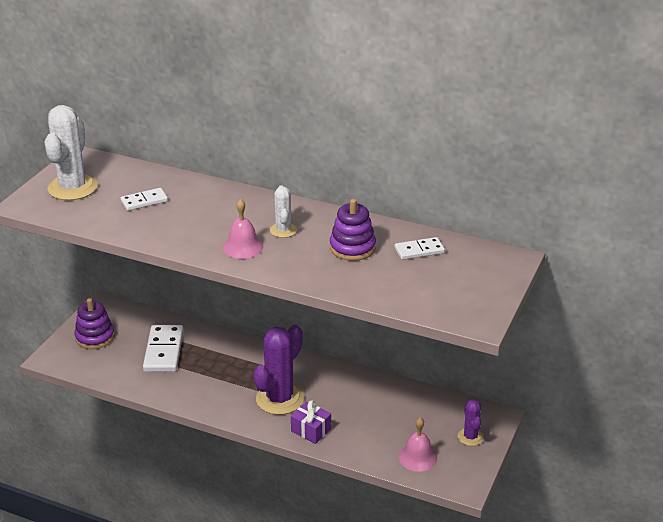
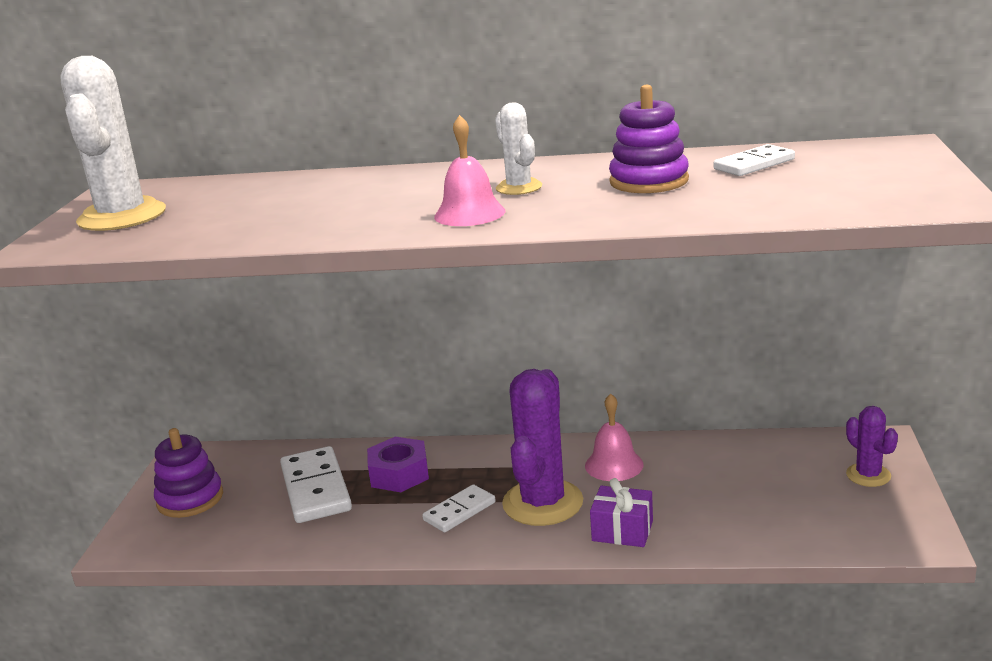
camera: 15 degrees left, 10 degrees down
(144, 201) = (258, 206): white domino -> white domino (459, 511)
(213, 355) = (399, 474): none -> purple nut
(417, 457) = (816, 522): pink bell -> pink bell (614, 465)

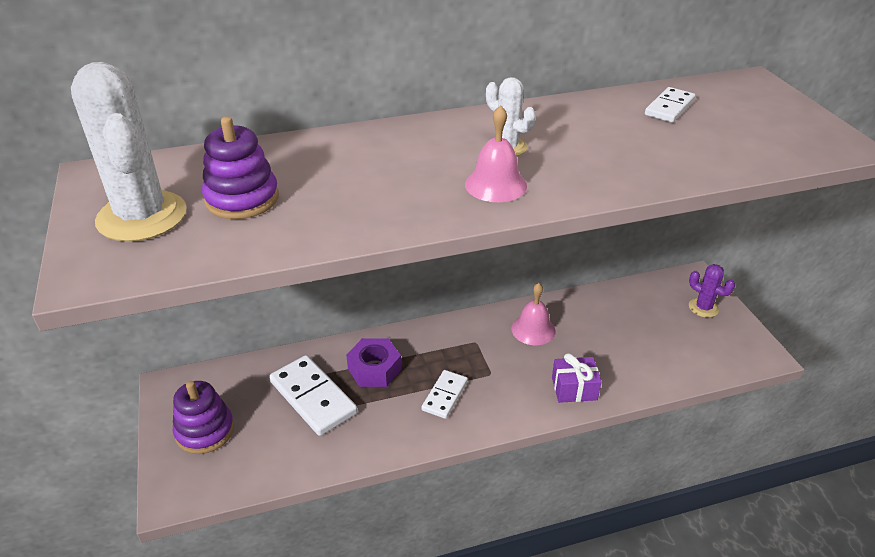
camera: 25 degrees left, 15 degrees up
(542, 503) = (502, 375): purple cactus -> none
(649, 181) = (607, 132): purple stacking toy -> purple stacking toy (242, 199)

